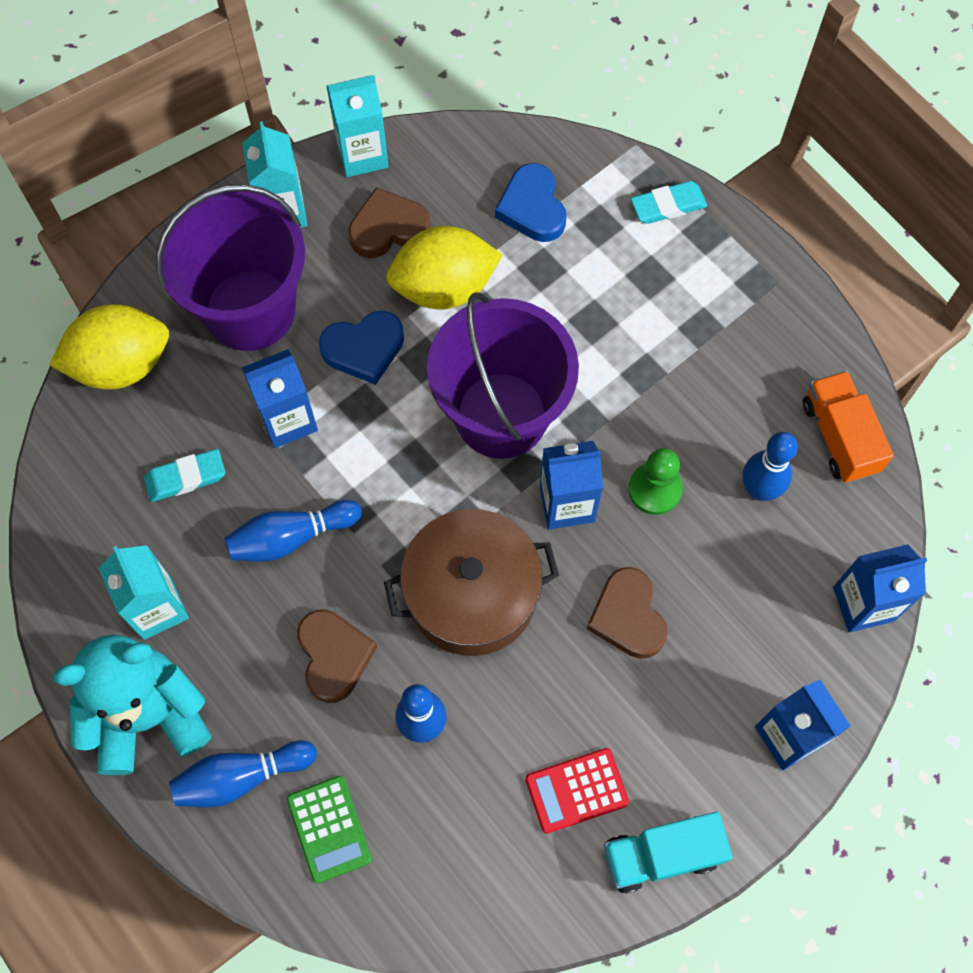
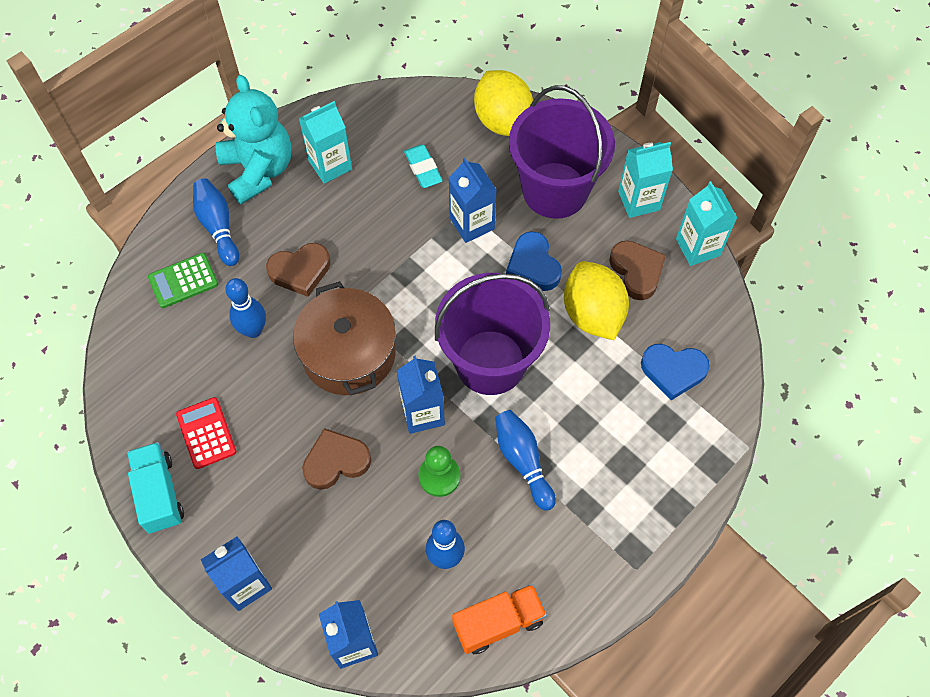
camera: 85 degrees right, 5 degrees down
(291, 537) = (384, 236): blue bowling pin -> blue bowling pin (523, 461)
(532, 208) = (673, 371): blue heart -> blue heart turned 150 degrees counterclockwise
(668, 206) = (694, 475): turquoise eraser -> none

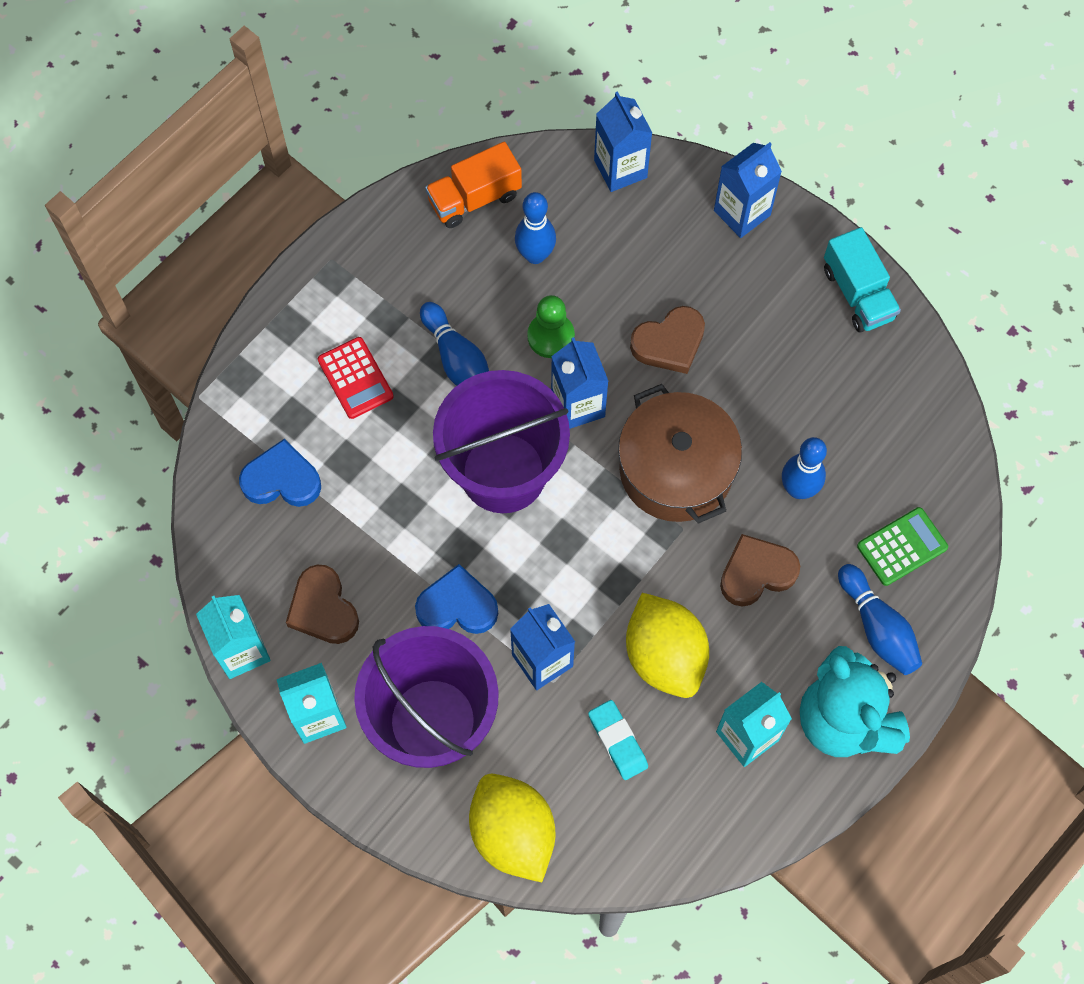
camera: 175 degrees right, 5 degrees up
(206, 433) = (823, 362): red calculator -> red calculator (355, 378)
(533, 265) = (457, 606): blue heart -> blue heart turned 60 degrees counterclockwise
(592, 314) = (380, 545): yellow lemon -> yellow lemon (664, 656)

